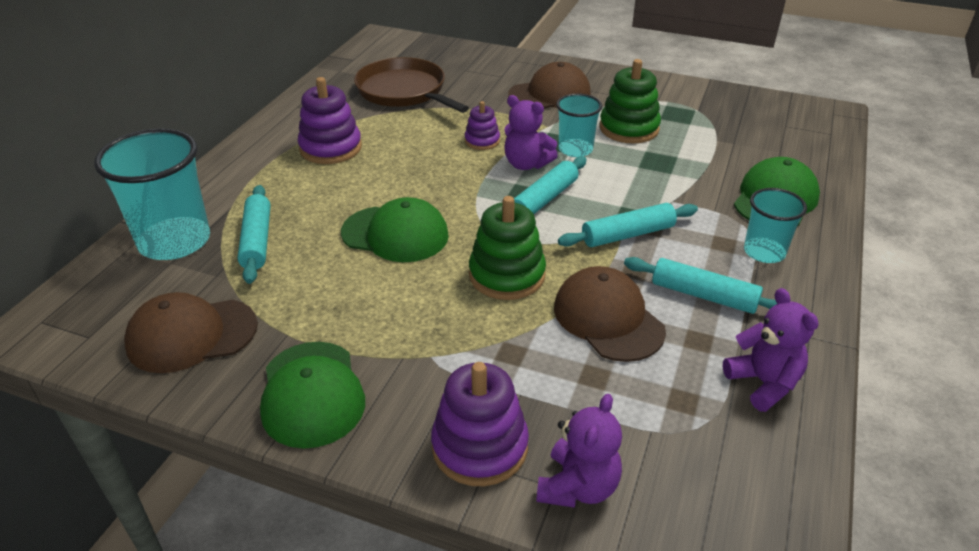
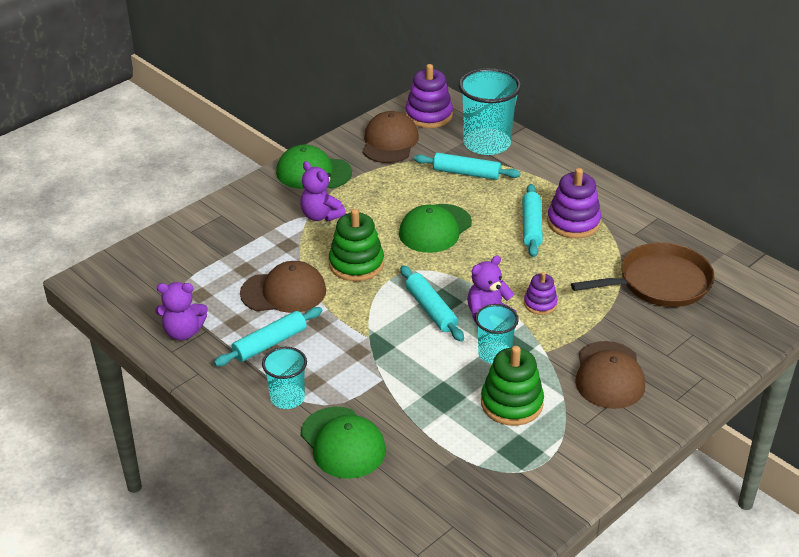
camera: 115 degrees right, 0 degrees up
(480, 447) = (234, 215): purple stacking toy -> purple stacking toy (429, 115)
(578, 487) = (184, 238): purple teddy bear -> purple teddy bear (321, 215)
(627, 234) = (358, 335): turquoise rolling pin -> turquoise rolling pin (531, 226)

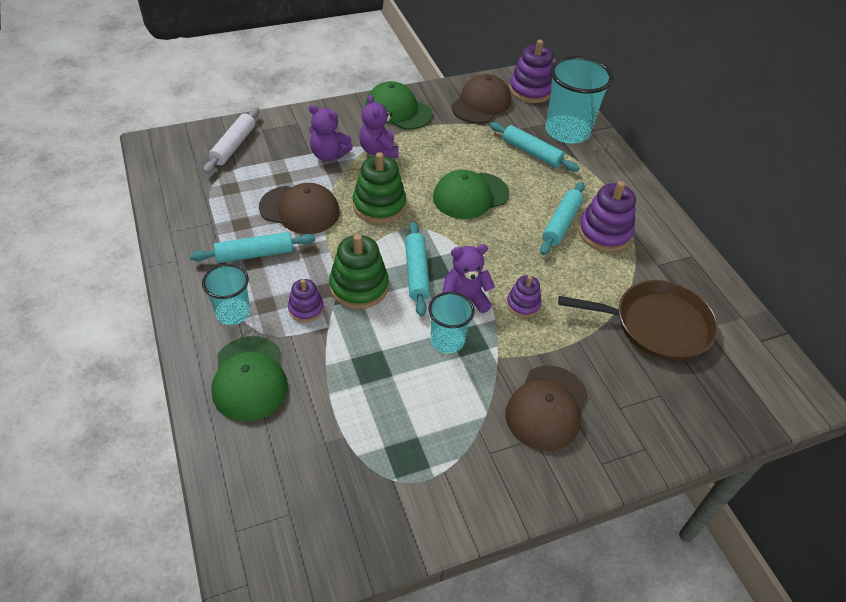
camera: 20 degrees right, 10 degrees up
(173, 255) = (233, 146): none -> white rolling pin
(183, 332) = (192, 217): purple teddy bear -> purple teddy bear (329, 155)
(352, 372) = (306, 308): none -> purple stacking toy
(511, 403) = (431, 400): green stacking toy -> green stacking toy (359, 287)

